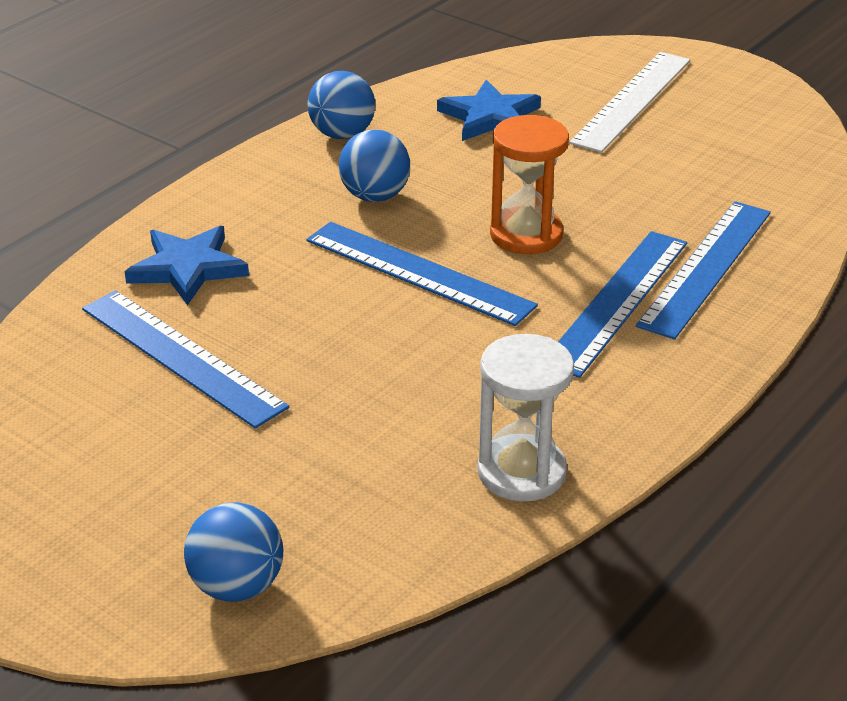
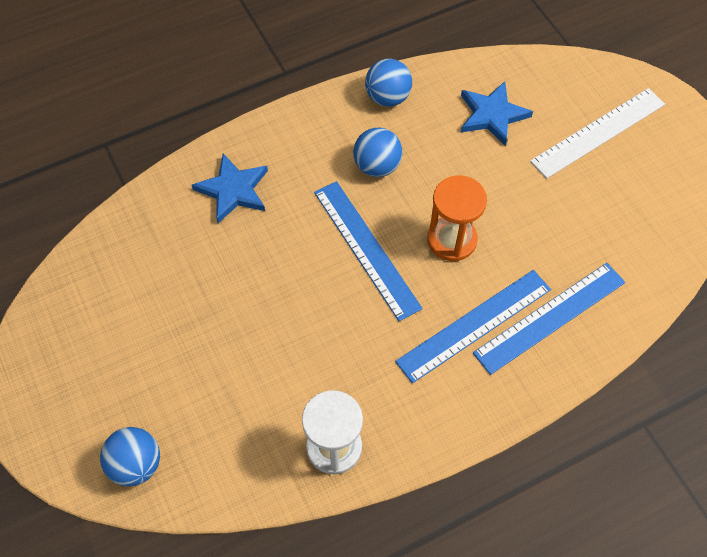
camera: 25 degrees right, 25 degrees up
(181, 357) = (193, 267): blue ruler -> none

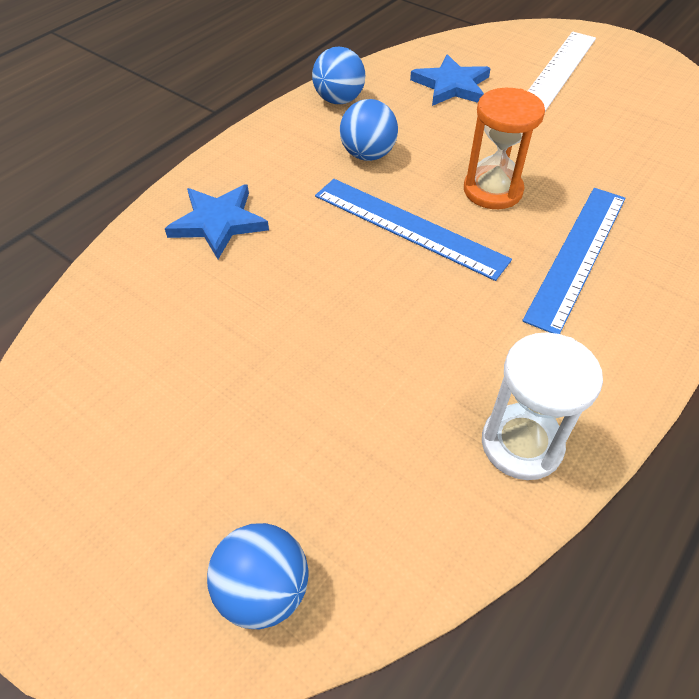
camera: 25 degrees left, 10 degrees down
(550, 317) = (645, 222): blue ruler -> none

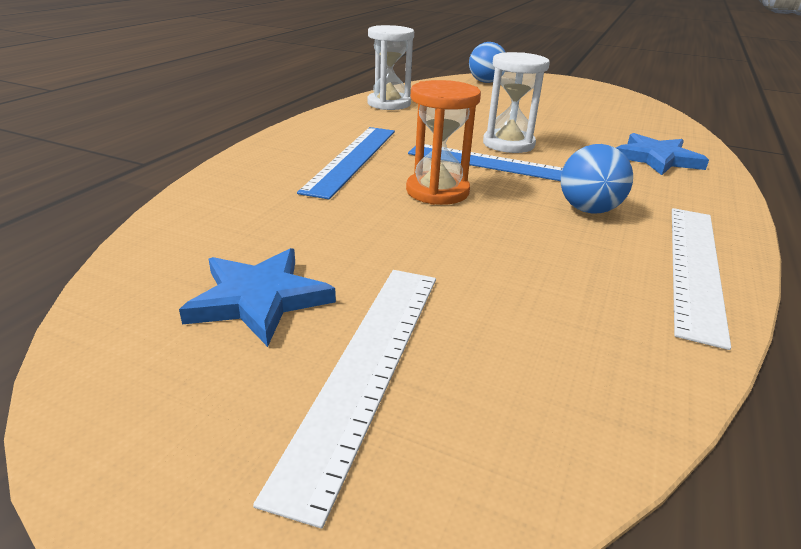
camera: 165 degrees right, 20 degrees down
(339, 100) = (695, 266): blue ball -> white ruler
(376, 273) = (508, 144): none -> white hourglass
(451, 85) = (554, 309): blue star -> blue star (259, 299)

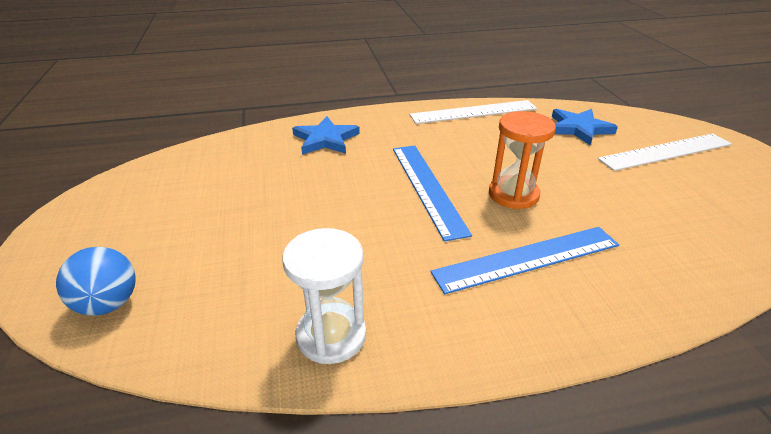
camera: 125 degrees left, 5 degrees up
(259, 299) = (697, 192): blue star -> blue star (579, 128)
(508, 144) = (374, 200): white hourglass -> none
(588, 210) = (453, 143): blue ball -> none

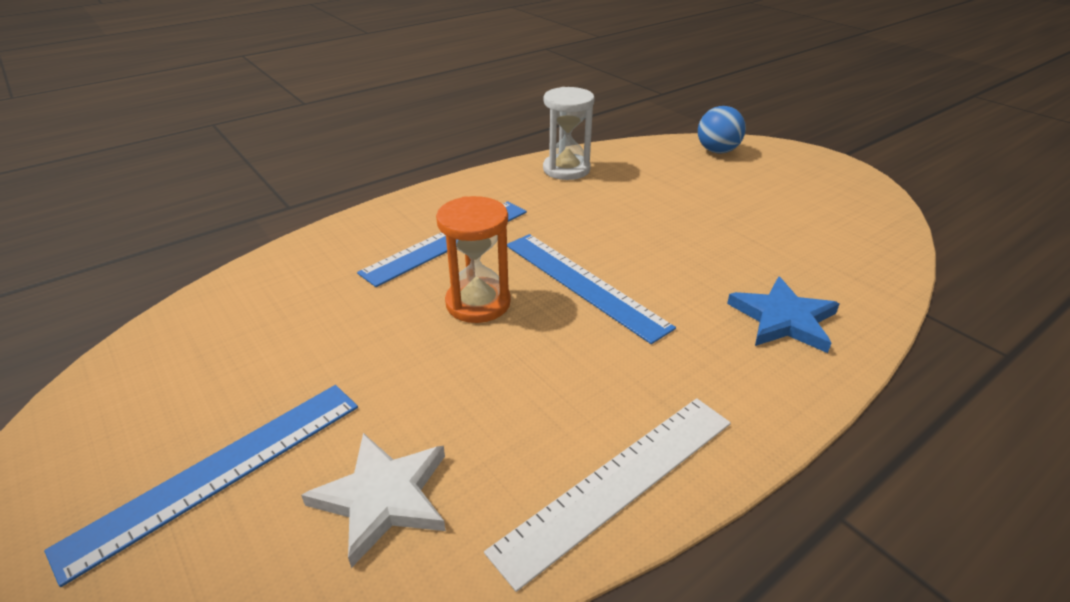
camera: 155 degrees right, 0 degrees up
(579, 128) = (383, 497): blue star -> white star
(666, 152) = (218, 472): white ruler -> blue ruler

